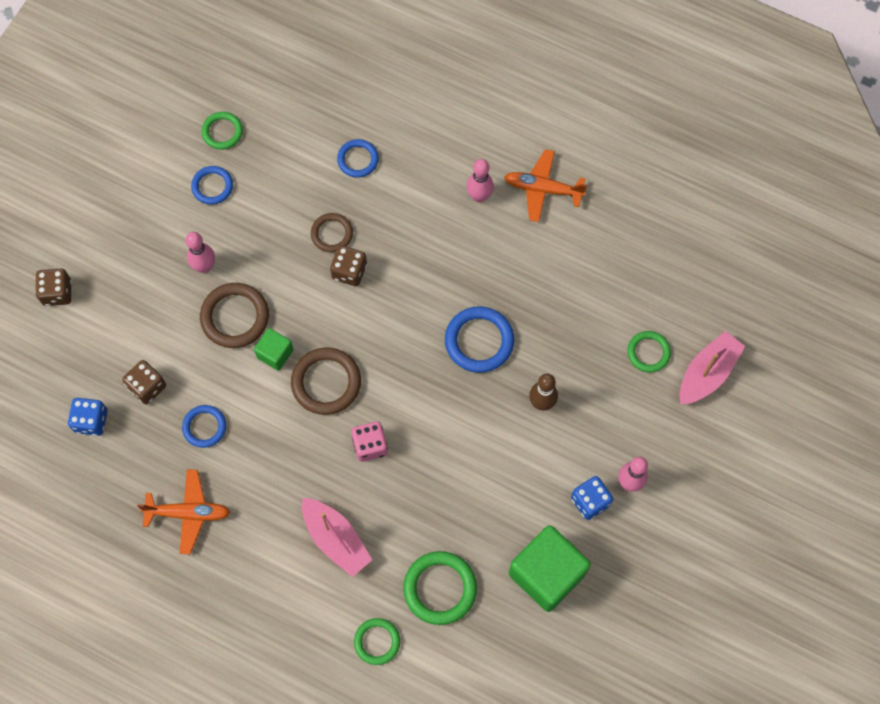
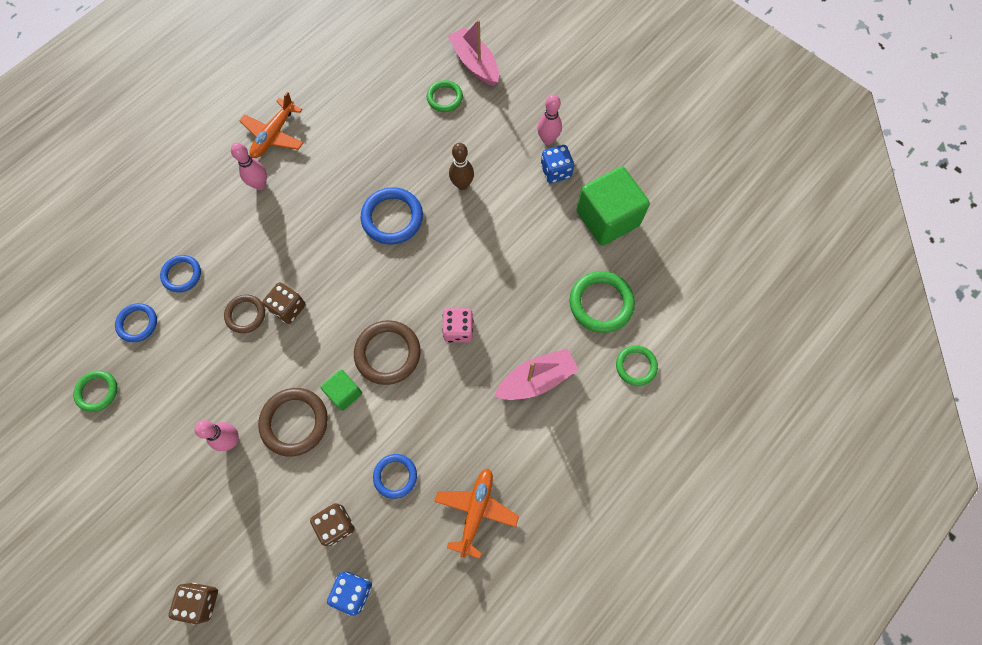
camera: 75 degrees left, 0 degrees up
(212, 186) = (151, 414): blue ring -> blue ring (137, 323)

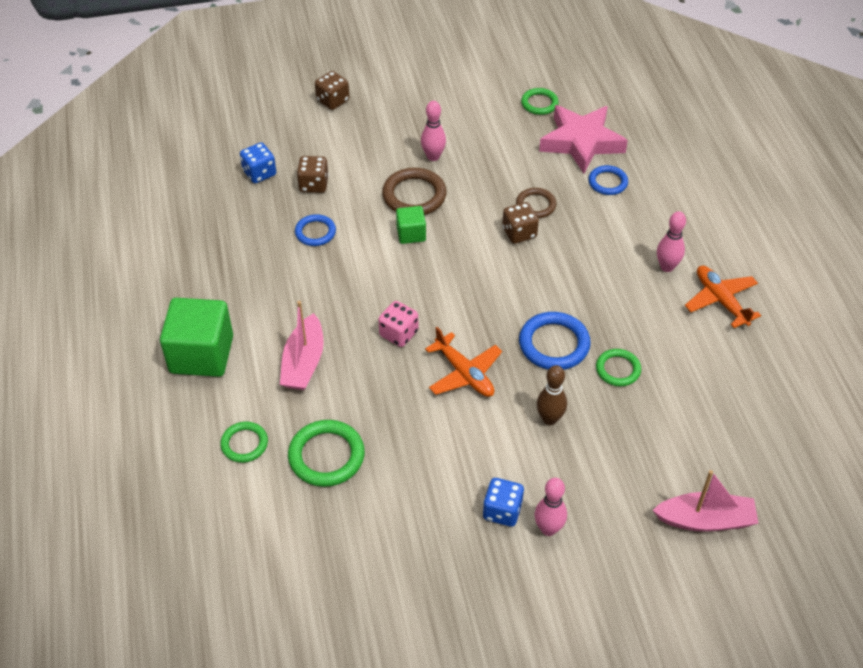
camera: 125 degrees right, 20 degrees down
(137, 323) = (581, 142): blue ring -> pink star
(388, 353) = (420, 276): brown ring -> none
(444, 98) = (673, 463): green ring -> green ring (618, 369)
(476, 511) = (242, 265): orange plane -> orange plane (464, 373)
(607, 218) = (409, 522): green cube -> green cube (201, 354)

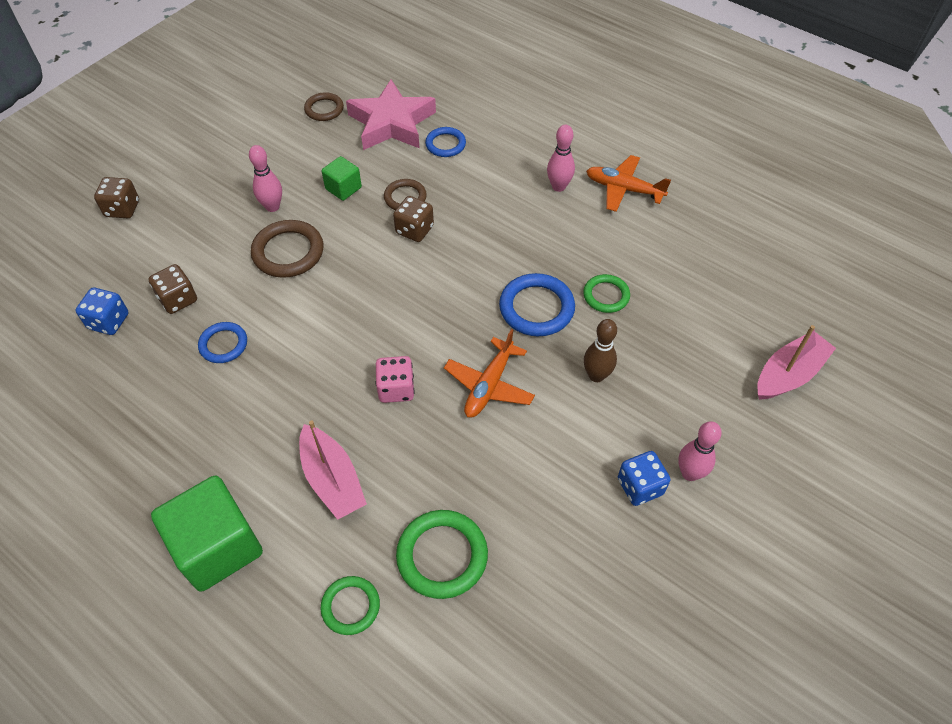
camera: 40 degrees left, 5 degrees up
(411, 234) = (319, 289): green cube -> green cube (343, 188)
(464, 373) = (489, 385): orange plane -> orange plane turned 105 degrees clockwise
(539, 103) = (324, 109): green ring -> brown ring

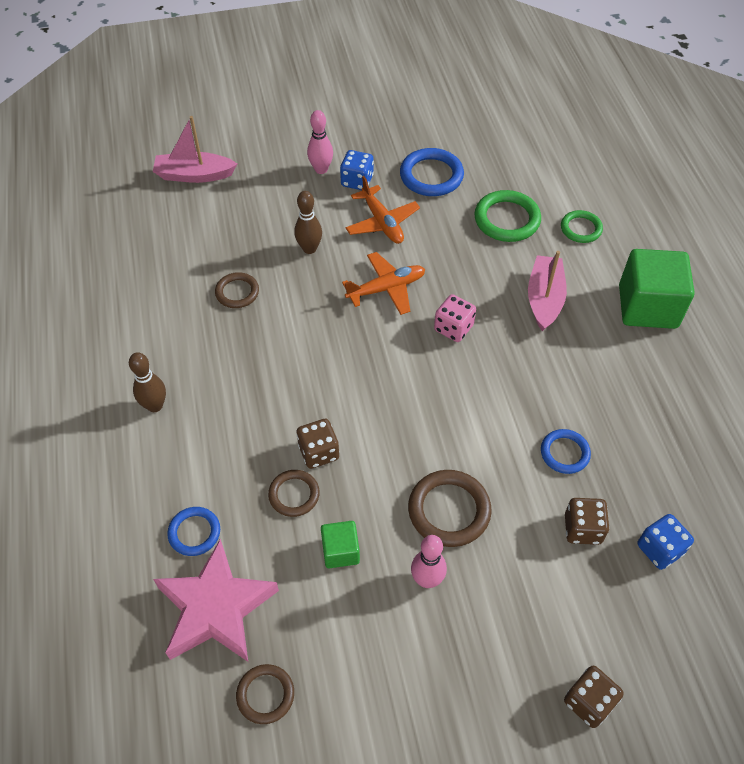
camera: 140 degrees left, 0 degrees up
(536, 308) = (296, 317): blue ring -> blue ring (431, 176)
(558, 186) = (155, 406): pink bowling pin -> brown bowling pin
(606, 295) = (237, 292): green ring -> brown ring
(623, 189) = (109, 364): orange plane -> orange plane (382, 222)

